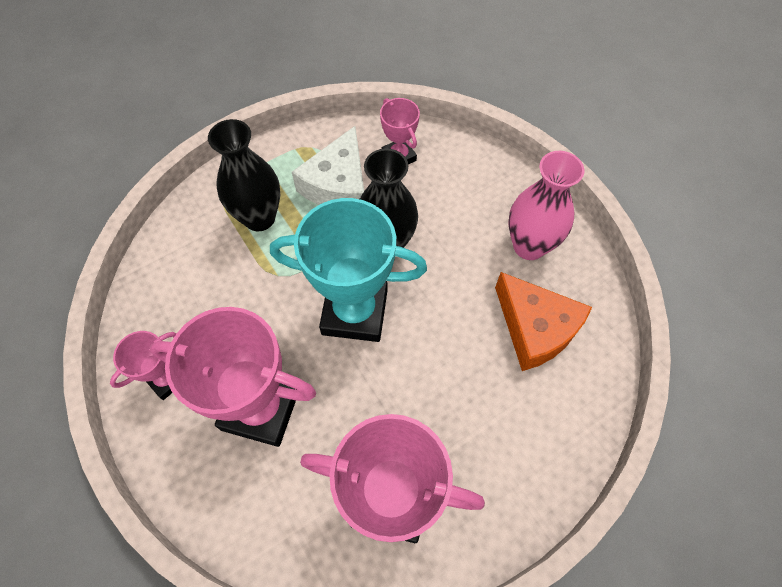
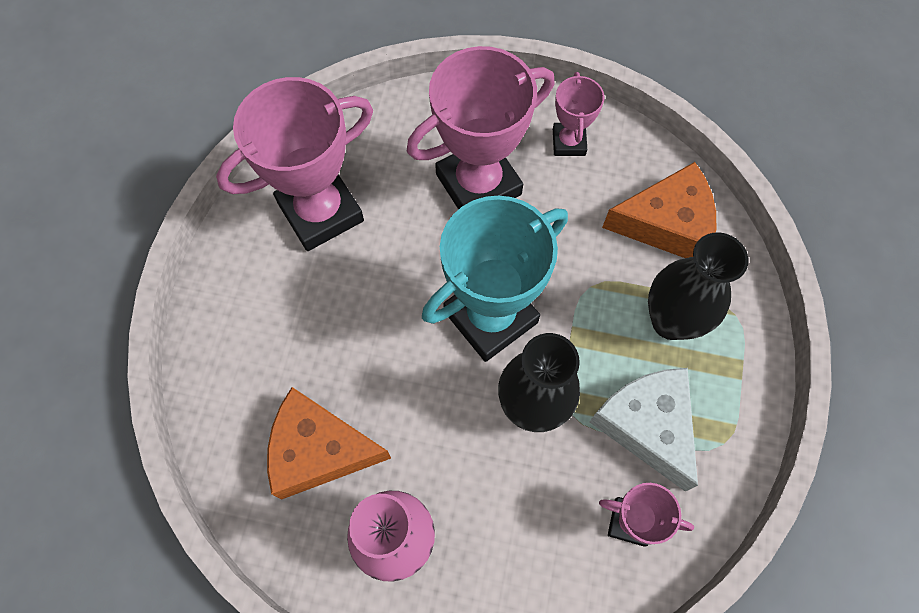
camera: 135 degrees right, 5 degrees up
(187, 268) = (666, 223): none -> orange cheese

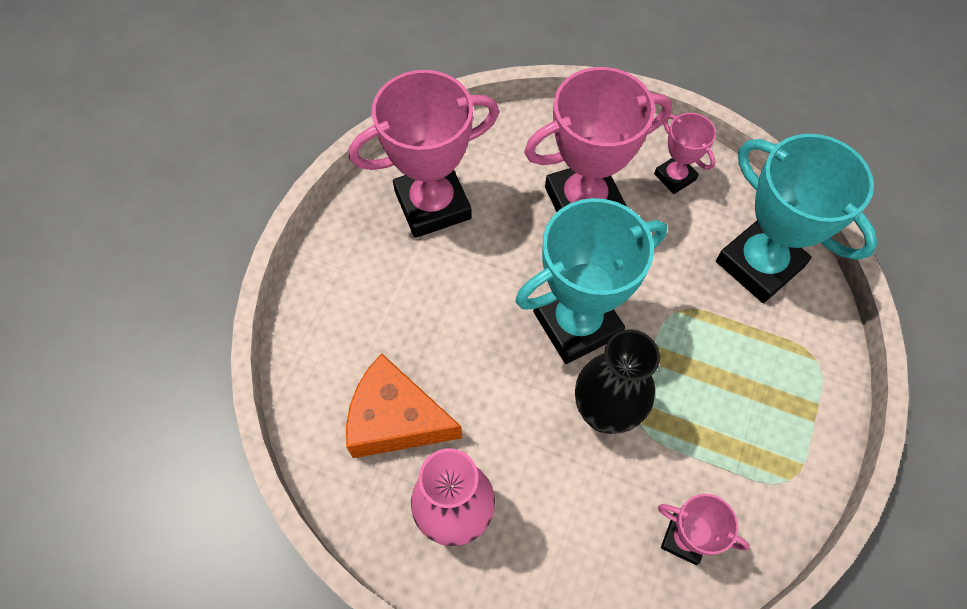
camera: 10 degrees right, 5 degrees down
(569, 142) = (675, 177): pink trophy -> pink trophy turned 45 degrees counterclockwise
(647, 425) = (714, 449): white cheese -> none
(666, 223) = (759, 264): orange cheese -> turquoise trophy
(671, 321) = (751, 355): black vase -> none

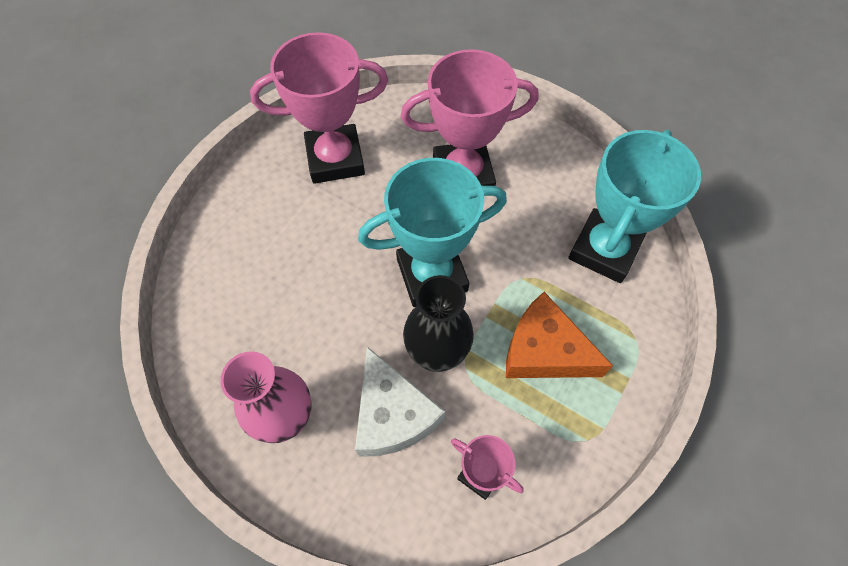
camera: 10 degrees right, 0 degrees up
(396, 419) = (258, 329): orange cheese -> orange cheese (544, 351)
(572, 489) = (392, 414): none -> white cheese
(675, 177) = (547, 165): pink trophy -> none
(759, 264) = (604, 250): turquoise trophy -> turquoise trophy turned 60 degrees clockwise

